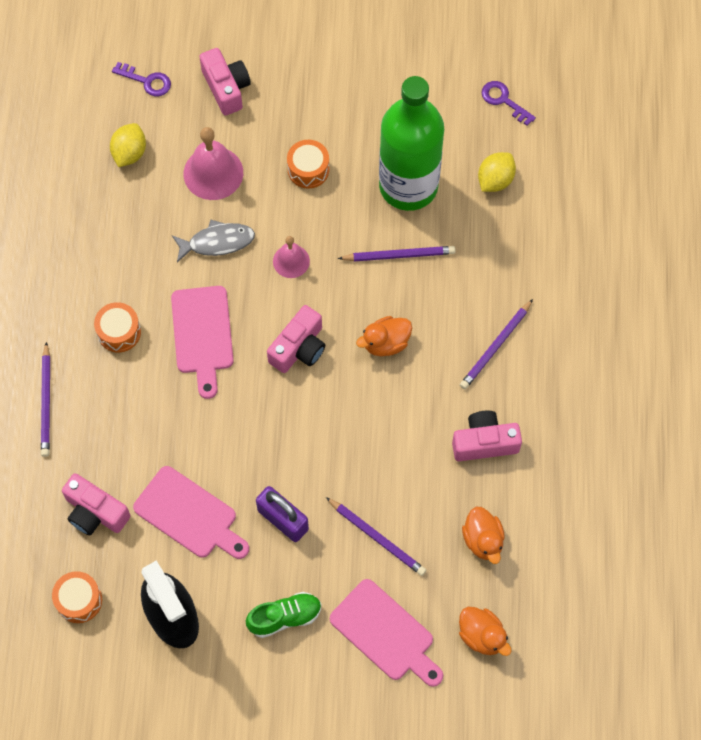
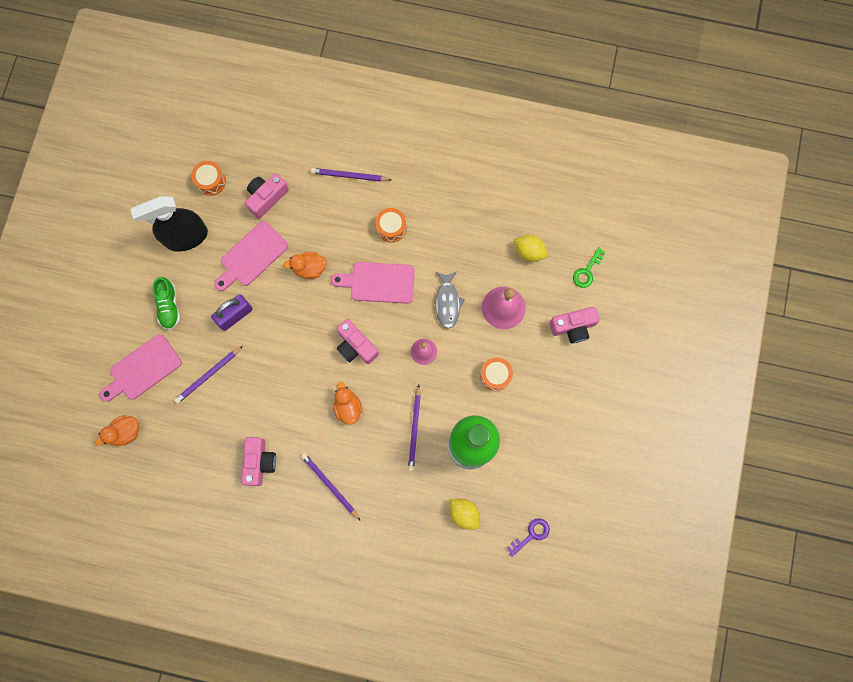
camera: 100 degrees right, 10 degrees up
(147, 81) = (587, 271): purple key -> green key
(483, 540) = (190, 446): orange duck -> orange duck (309, 268)

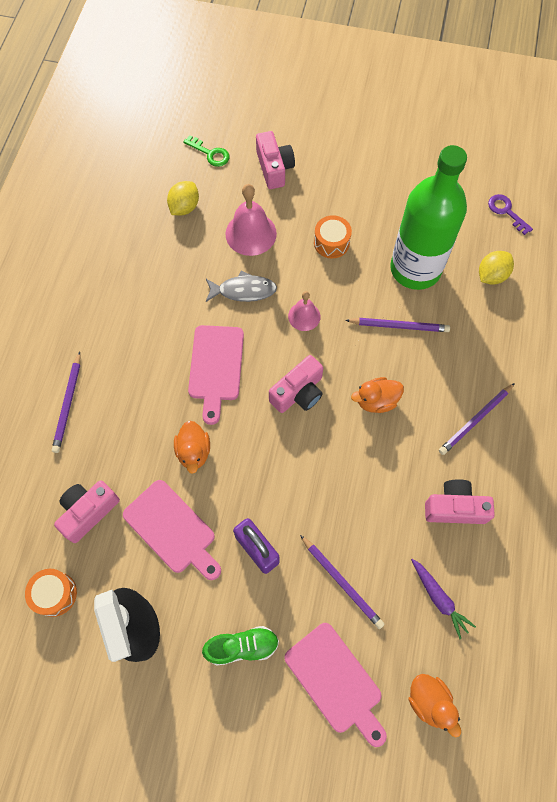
camera: 90 degrees left, 10 degrees down
(193, 444) = (439, 599): none -> purple carrot
(267, 198) = (88, 512): pink camera -> pink camera turned 90 degrees clockwise
(391, 228) = (144, 353): orange drum -> none

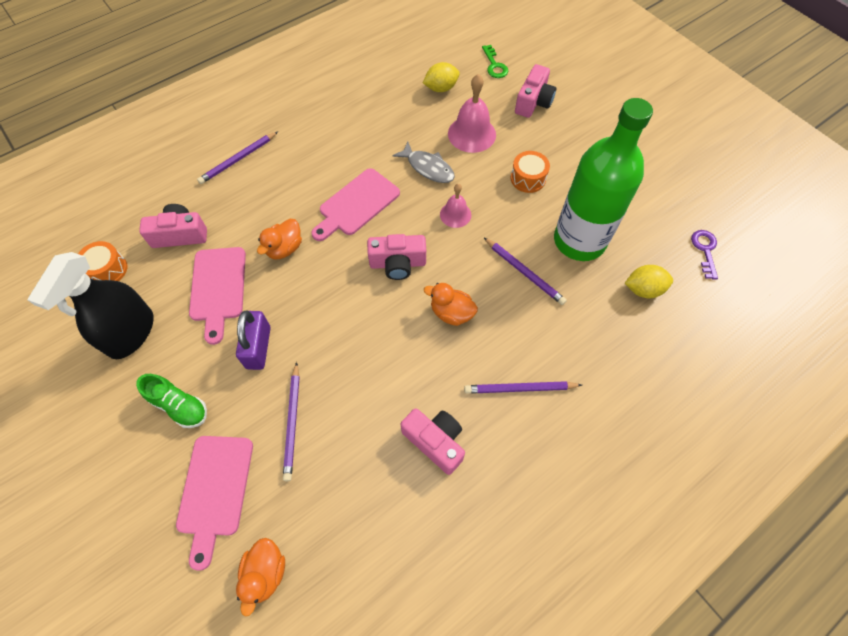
camera: 40 degrees right, 5 degrees down
(439, 599) = (352, 500): purple carrot -> none

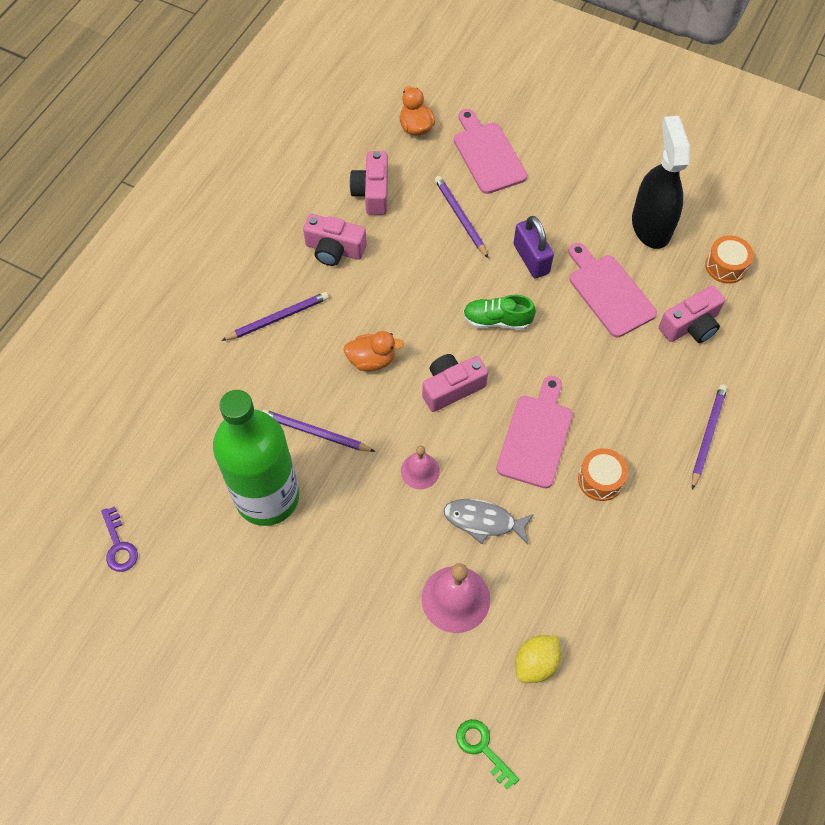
camera: 155 degrees right, 0 degrees up
(179, 406) = (561, 193): green shoe -> green shoe (497, 320)
(284, 248) = (576, 355): orange duck -> none
(528, 178) = (356, 558): orange drum -> orange drum (600, 479)
(533, 102) = (397, 696): pink camera -> pink camera (372, 192)
(643, 289) = (182, 466): yellow lemon -> none

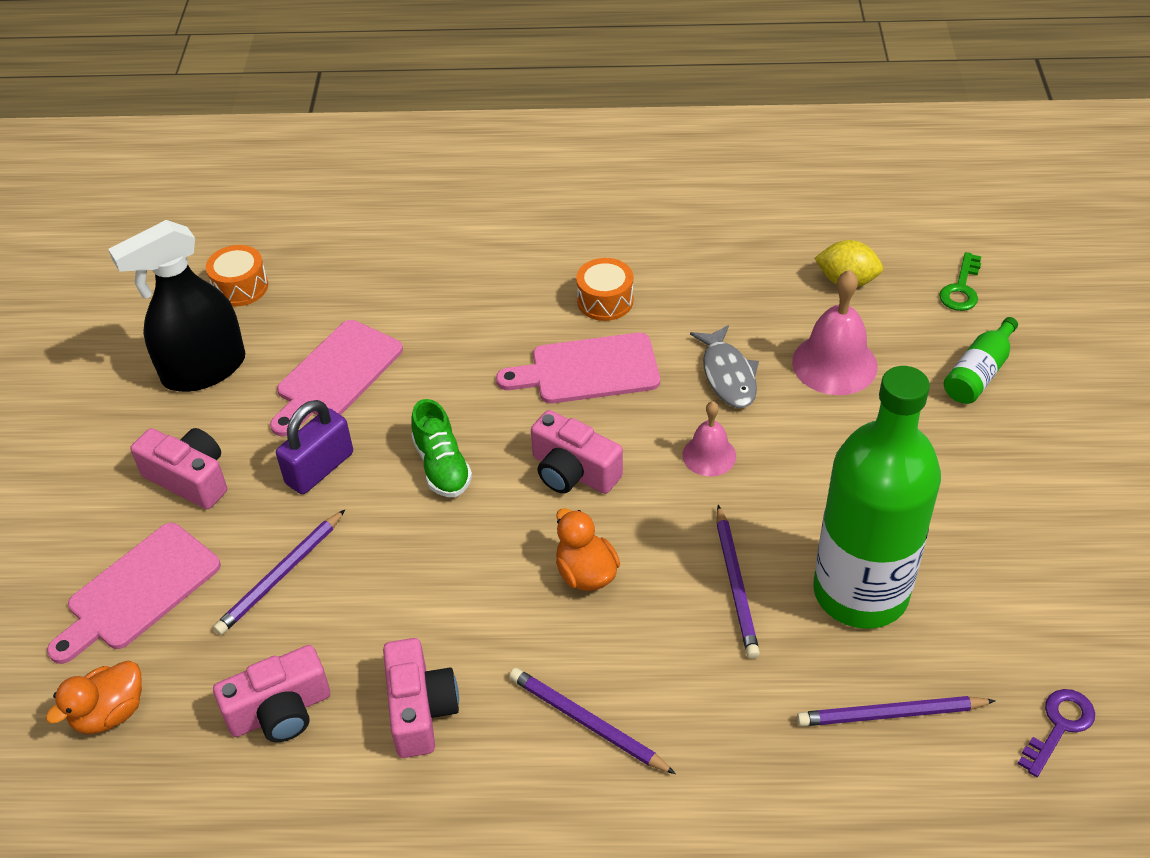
camera: 115 degrees left, 15 degrees down
(391, 695) = (978, 373): none -> green bottle
(690, 325) = (348, 291): pink camera -> pink camera (189, 479)
(707, 435) = (492, 239): purple pencil -> purple pencil (891, 714)

